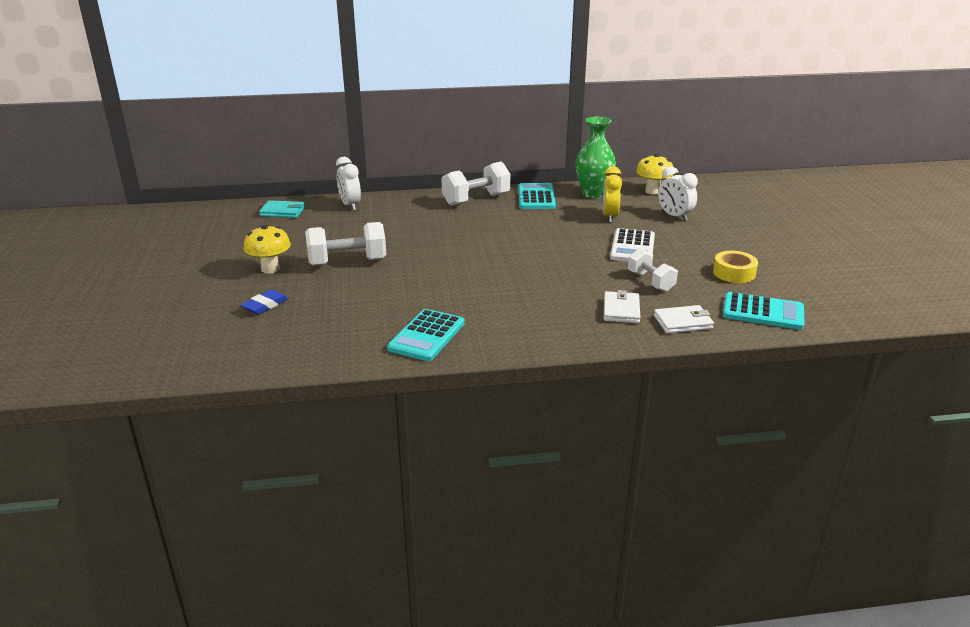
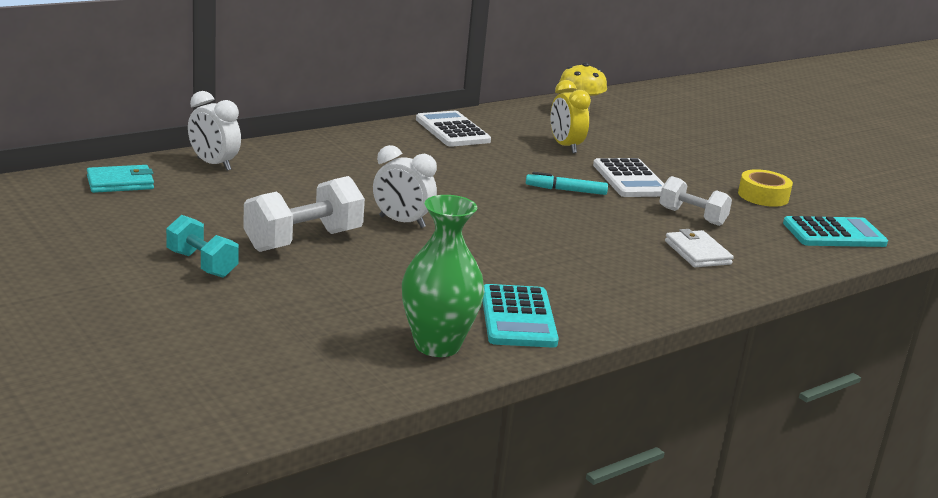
camera: 30 degrees left, 5 degrees down
(265, 305) = (256, 314): blue eraser -> none
(270, 269) = (202, 264): yellow mushroom -> turquoise dumbbell
(476, 199) = (380, 140): white dumbbell -> none
(536, 197) = (452, 130): turquoise calculator -> white calculator
(571, 249) = (566, 190): none -> turquoise marker
(593, 194) = (515, 120): green vase -> green vase (437, 345)
(674, 216) = (635, 139): white clock -> white clock (402, 222)
(683, 322) = (772, 256): white wallet -> none

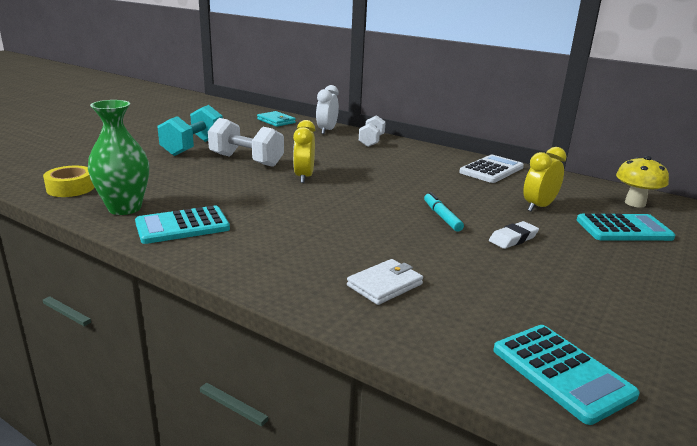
camera: 70 degrees right, 0 degrees up
(202, 264) = (193, 147): turquoise dumbbell -> turquoise dumbbell, size x1.54
(402, 222) = (304, 177): white clock -> yellow clock
(630, 136) = (623, 229): none -> turquoise calculator
(630, 179) = (513, 239): white calculator -> white eraser
(692, 216) = (471, 275): white dumbbell -> white dumbbell (371, 141)
(763, 196) = (599, 312): yellow tape -> yellow tape (70, 188)

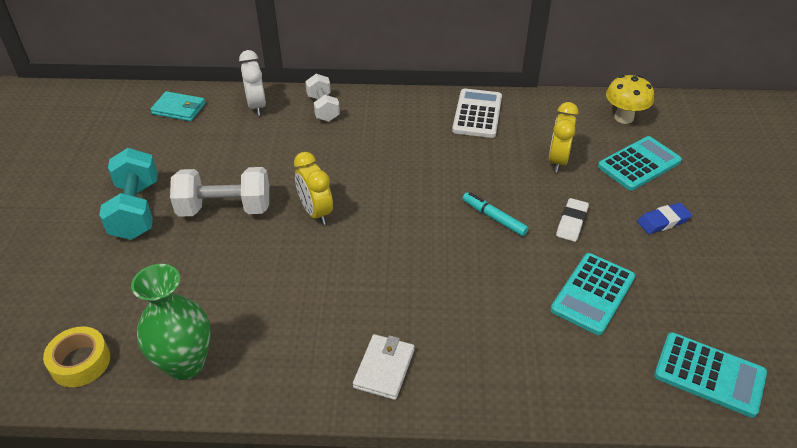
camera: 30 degrees left, 20 degrees up
(182, 226) = (277, 359): turquoise calculator -> turquoise calculator (593, 294)
(385, 285) = (526, 344): white wallet -> white wallet (384, 368)
(614, 265) = (663, 221): none -> blue eraser

